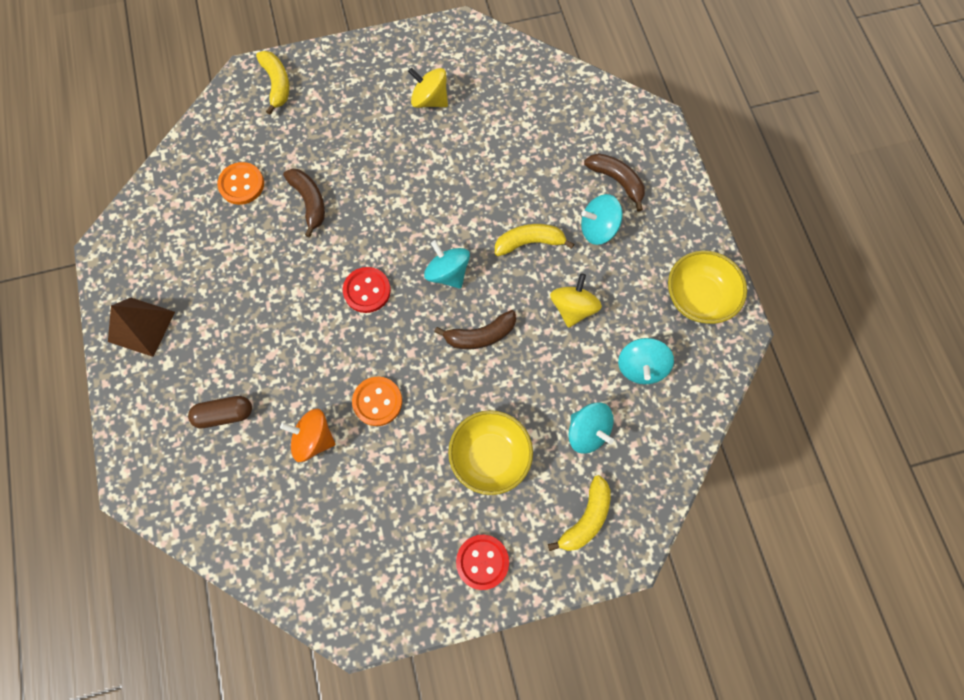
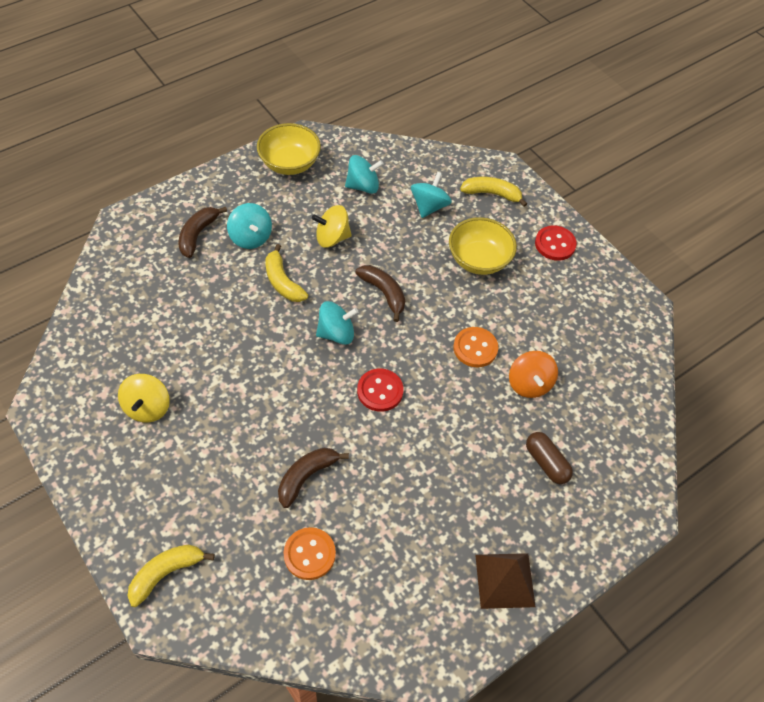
camera: 115 degrees left, 15 degrees down
(448, 273) = (336, 333): turquoise spinning top -> turquoise spinning top turned 135 degrees counterclockwise

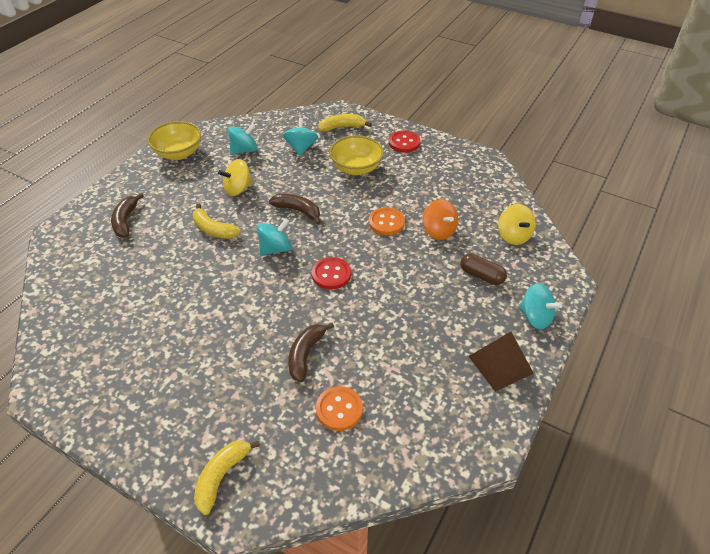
camera: 20 degrees left, 10 degrees down
(147, 407) = (141, 356): yellow spinning top -> yellow spinning top (513, 236)
(251, 237) = (172, 209): turquoise spinning top -> turquoise spinning top (535, 317)

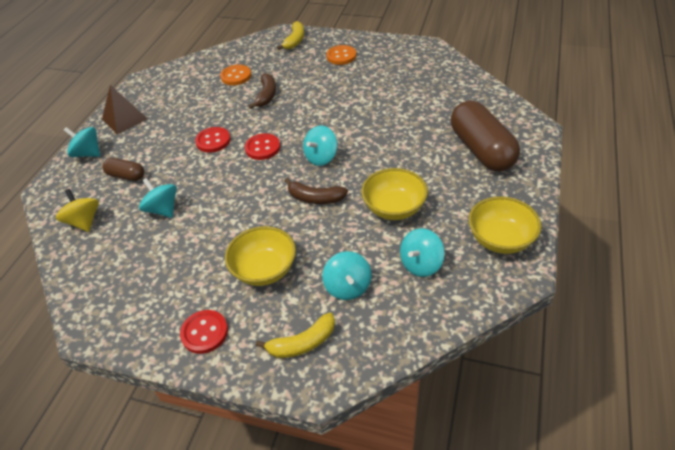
camera: 170 degrees right, 0 degrees up
(126, 221) = (481, 150): brown banana -> brown capsule
(213, 229) = (390, 161): yellow banana -> none
(238, 189) = (394, 208): yellow spinning top -> yellow bowl
(384, 297) = (213, 141): none -> red button
(386, 222) = (218, 206): orange button -> orange button (341, 56)
(438, 231) = (163, 209): orange spinning top -> turquoise spinning top

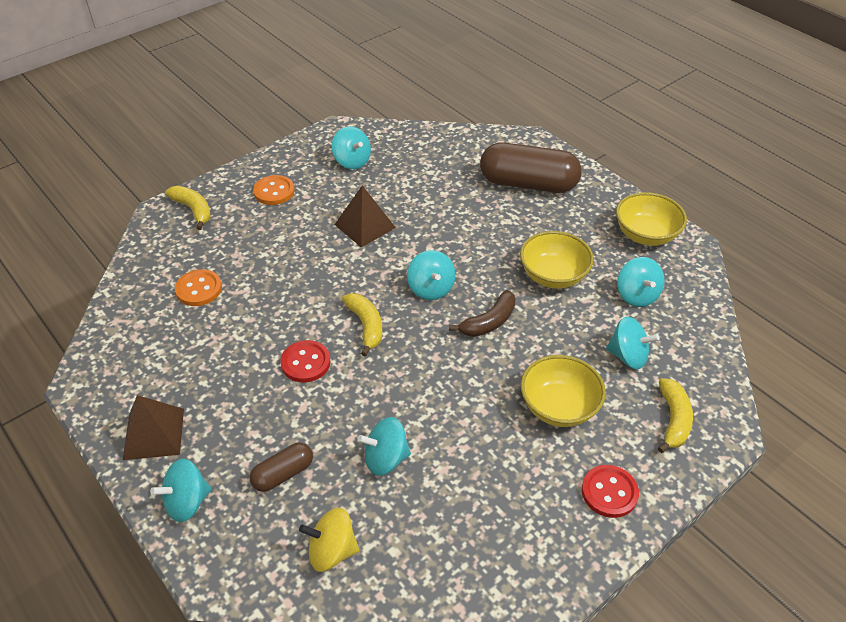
camera: 60 degrees left, 0 degrees up
(262, 148) = (366, 326): red button -> yellow banana
(266, 95) = (272, 281): brown banana -> none
(350, 103) = (365, 226): none -> brown pyramid
(405, 67) = (352, 161): none -> turquoise spinning top

